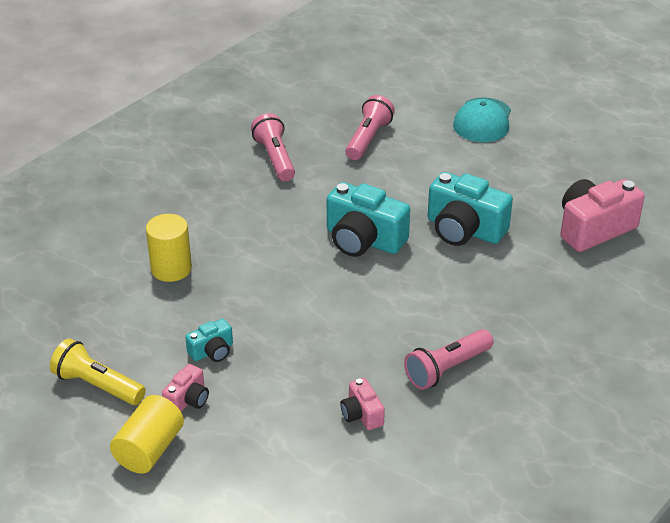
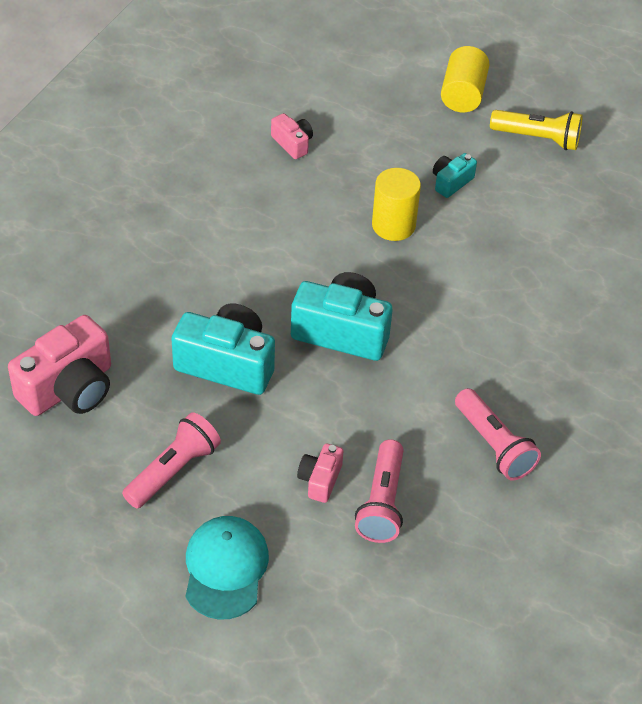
camera: 165 degrees right, 10 degrees up
(171, 268) = (538, 264): yellow cylinder -> yellow cylinder (393, 225)
(188, 400) = (451, 136): pink camera -> pink camera (320, 480)
(447, 369) = (222, 194): pink flashlight -> pink flashlight (173, 470)

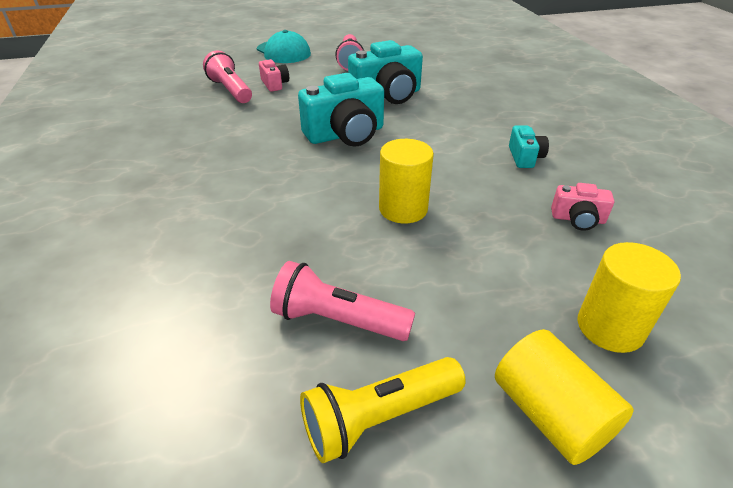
camera: 140 degrees right, 10 degrees down
(69, 388) = (441, 61): pink camera -> none
(381, 97) = (610, 327): none -> yellow cylinder
(451, 182) = (407, 278): turquoise camera -> turquoise camera (525, 157)
(494, 445) = (181, 133): pink flashlight -> pink flashlight (337, 320)

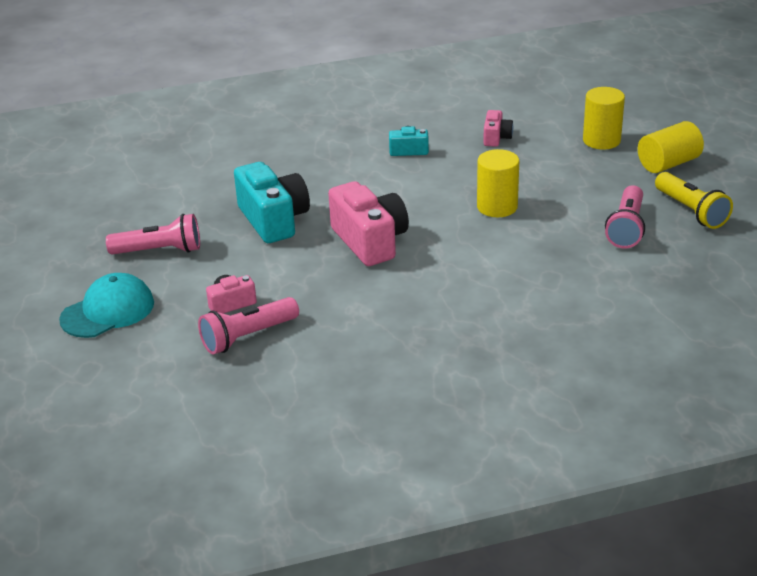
camera: 90 degrees left, 5 degrees down
(345, 134) = (370, 241): turquoise camera -> pink camera

